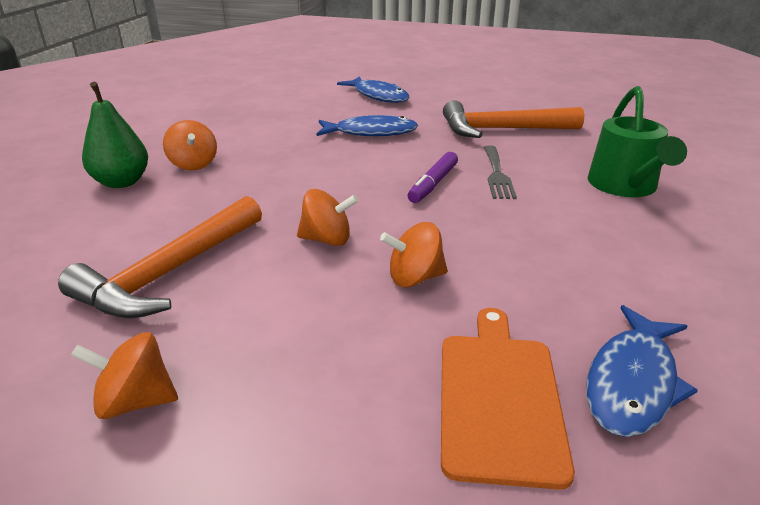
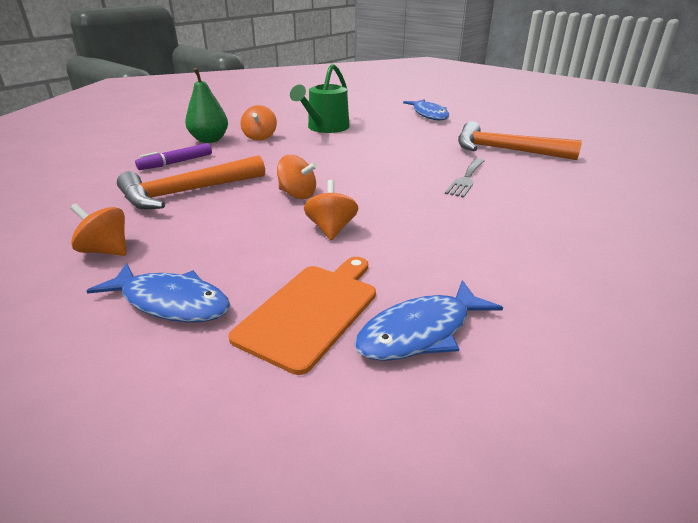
camera: 25 degrees right, 0 degrees up
(371, 132) = (397, 137): blue fish -> blue fish (171, 302)
(414, 278) = (331, 229): orange spinning top -> orange spinning top turned 75 degrees clockwise
(433, 184) = (408, 176): purple marker -> purple marker (176, 162)
(625, 186) = (571, 206): green watering can -> green watering can (325, 128)

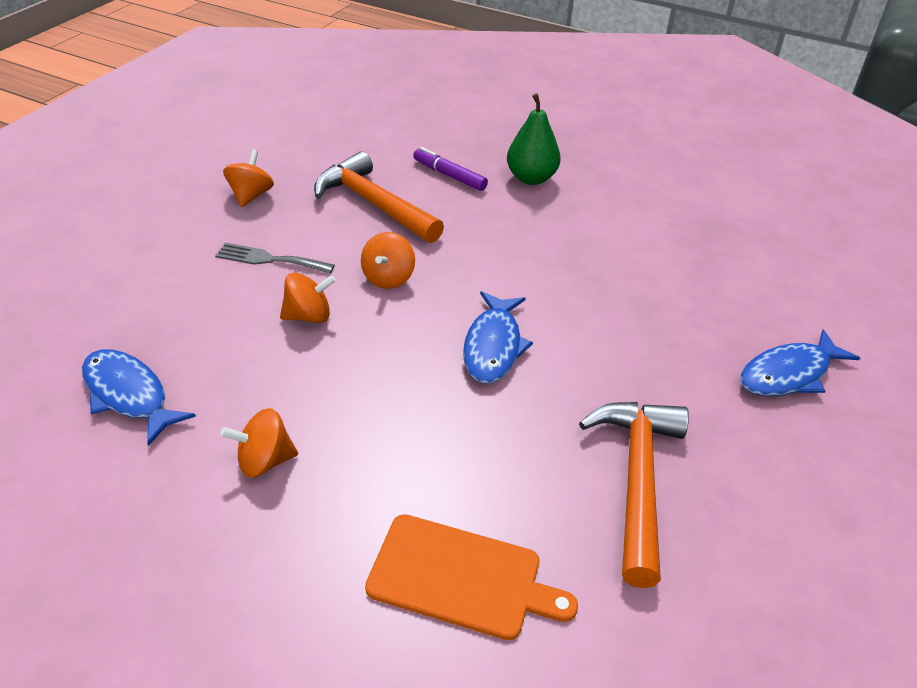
camera: 75 degrees right, 10 degrees up
(171, 302) = (175, 250): blue fish -> blue fish (493, 346)
(260, 137) = (562, 213): orange spinning top -> orange spinning top (264, 461)
(311, 311) = (161, 326): orange cutting board -> orange cutting board (461, 578)
(325, 128) = (635, 263): green watering can -> none
(466, 179) = (485, 426): grey fork -> grey fork (269, 259)

